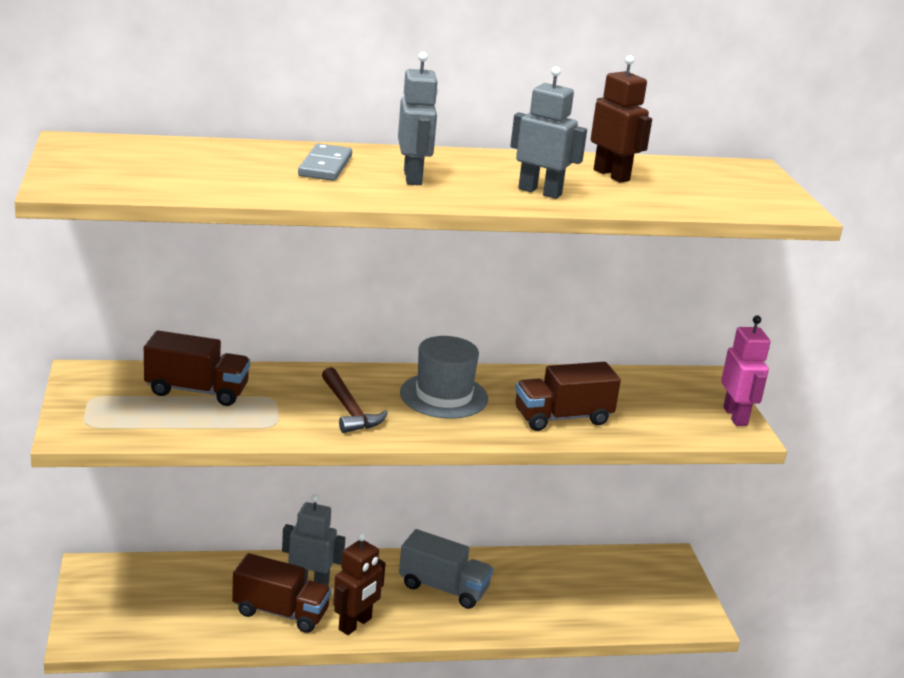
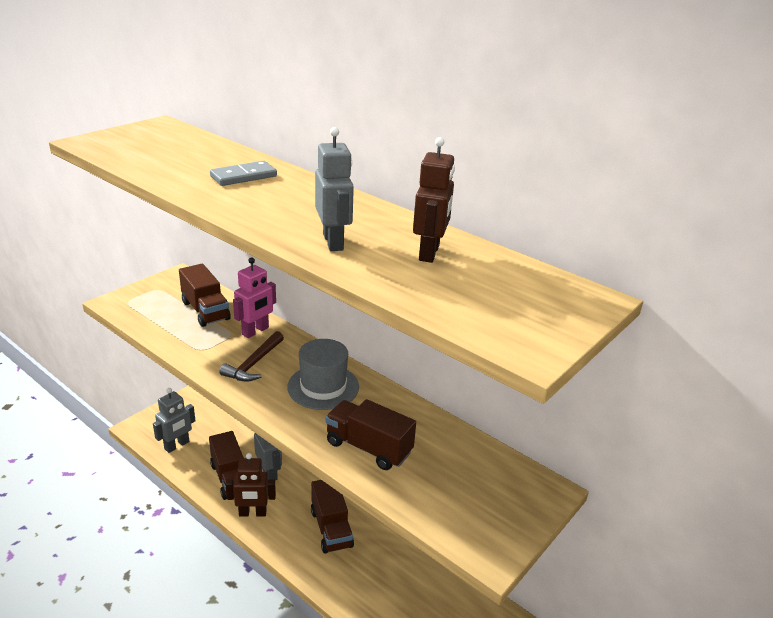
camera: 50 degrees right, 5 degrees up
(413, 178) = (275, 201): grey robot -> grey robot (177, 445)
(443, 588) = (331, 528): grey truck -> brown truck
(735, 416) = (509, 535): pink robot -> pink robot (255, 331)

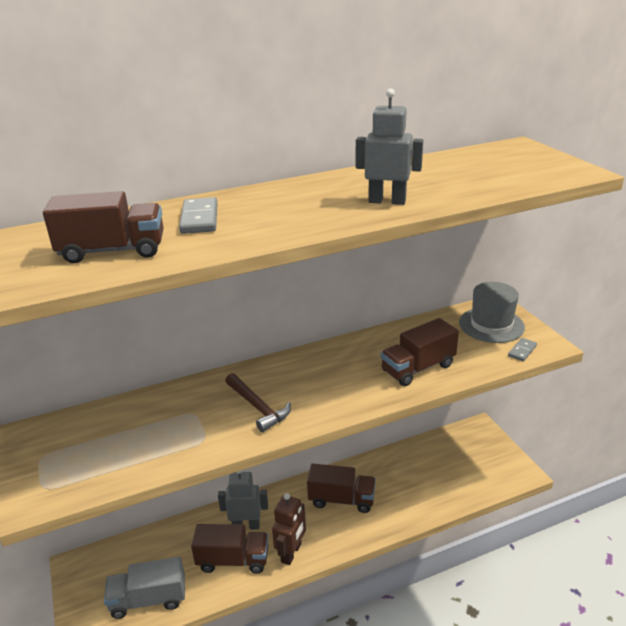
camera: 60 degrees left, 0 degrees up
(177, 445) = (149, 599): grey robot -> grey truck
(205, 310) = (129, 424): brown truck -> brown truck (113, 251)
(255, 331) = (202, 395): pink robot -> none
(323, 387) = (323, 373): grey hat -> grey hat (491, 325)
(429, 253) = (428, 174): brown robot -> none
(459, 529) = (522, 351): none -> grey domino

